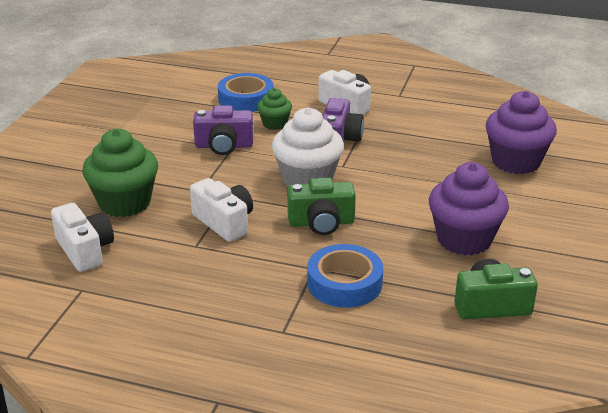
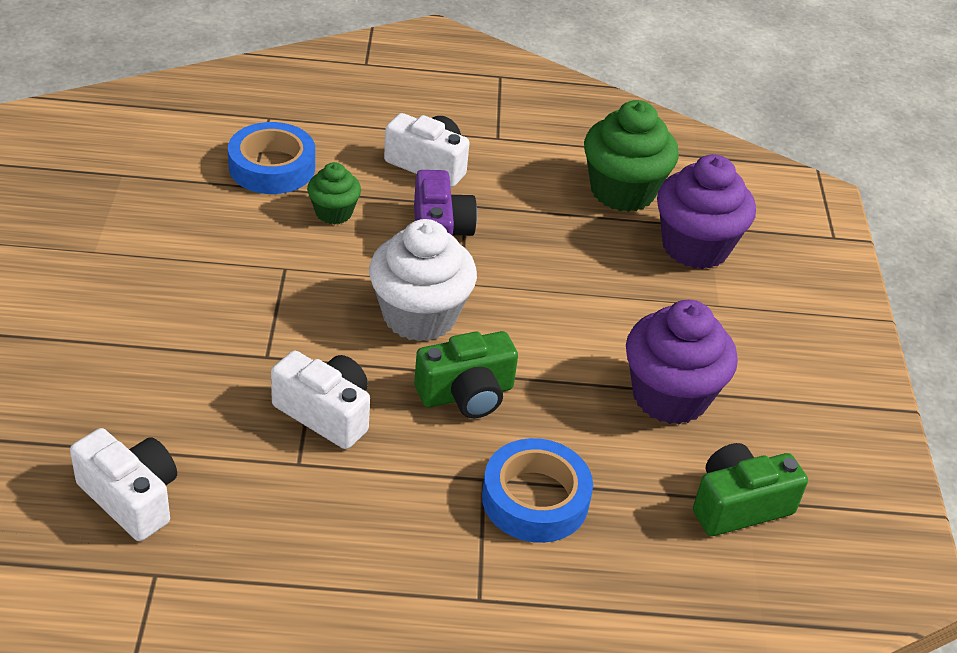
camera: 20 degrees left, 10 degrees up
(125, 203) = (158, 396): green cupcake -> green cupcake (622, 191)
(224, 146) = (271, 264): purple camera -> none

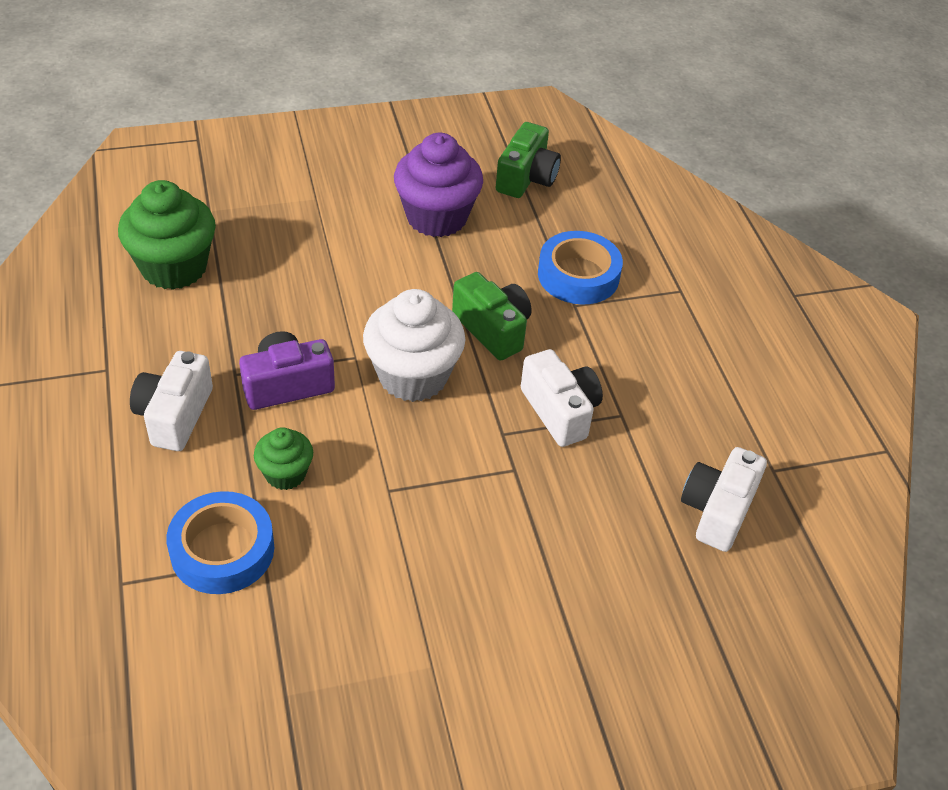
camera: 105 degrees left, 5 degrees up
(325, 413) = (560, 411): white camera -> white camera turned 135 degrees clockwise
(695, 247) = (242, 216): purple cupcake -> none
(738, 505) = (526, 178): green camera -> green camera turned 120 degrees counterclockwise

